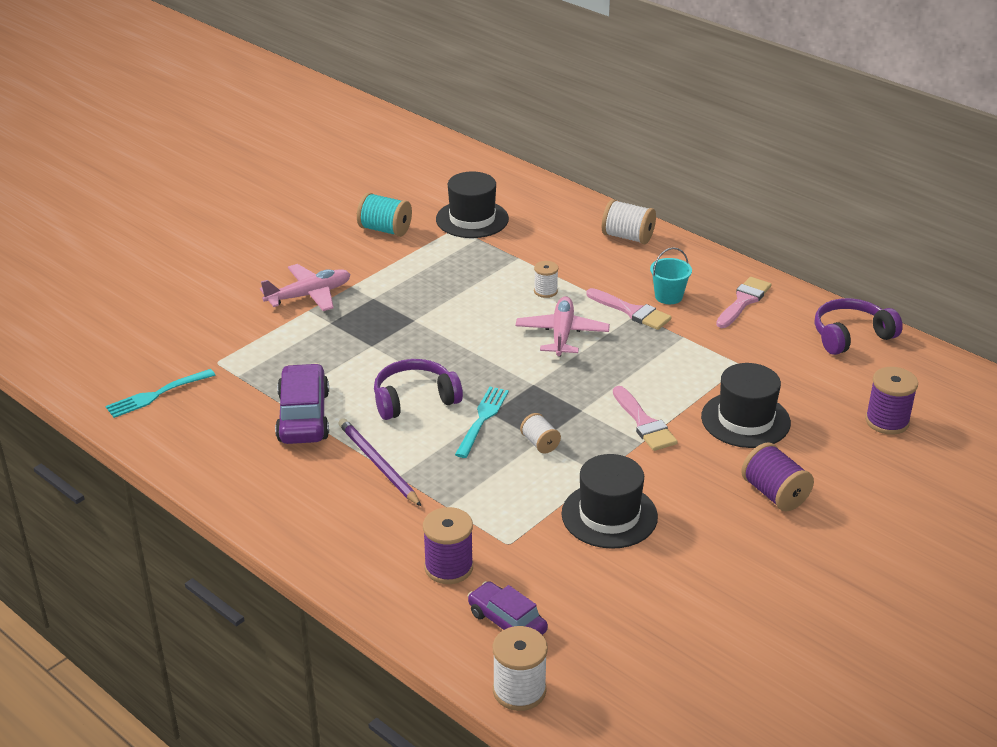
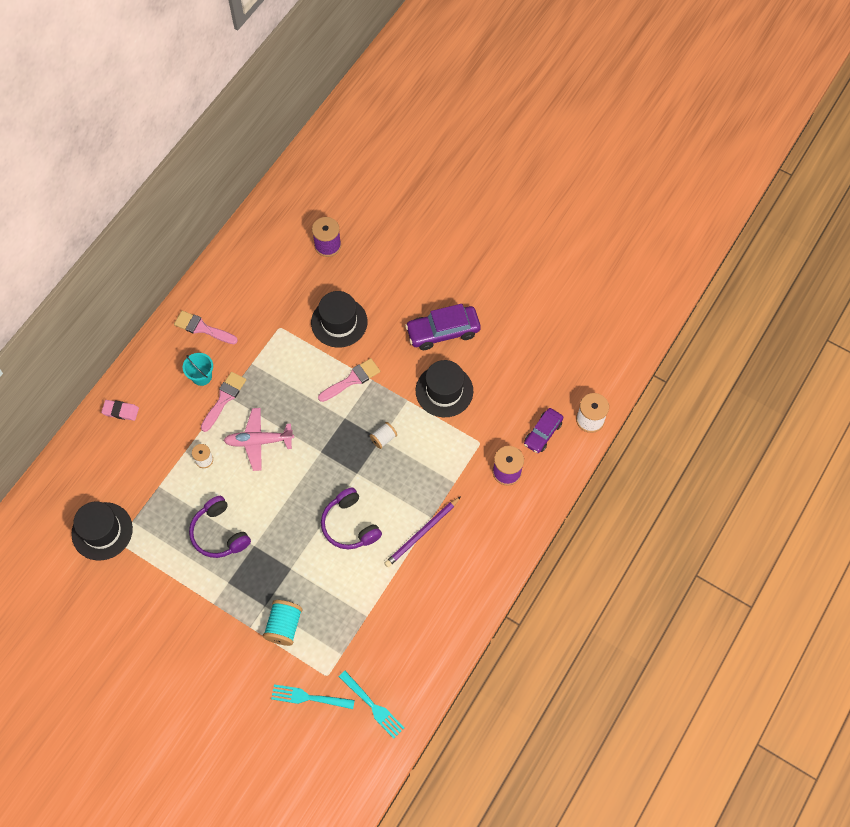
camera: 100 degrees left, 30 degrees up
(303, 416) = (380, 594): purple car -> purple car (443, 332)
(309, 295) = (229, 632): pink plane -> none
(385, 230) = (125, 597): turquoise spool -> turquoise spool (284, 626)
(482, 420) = (365, 477): turquoise fork -> turquoise fork (309, 697)
(628, 237) = (120, 411): white spool -> pink eraser
(774, 494) = (407, 304): purple spool -> none
(851, 336) = (237, 263): purple headphones -> purple headphones (219, 533)

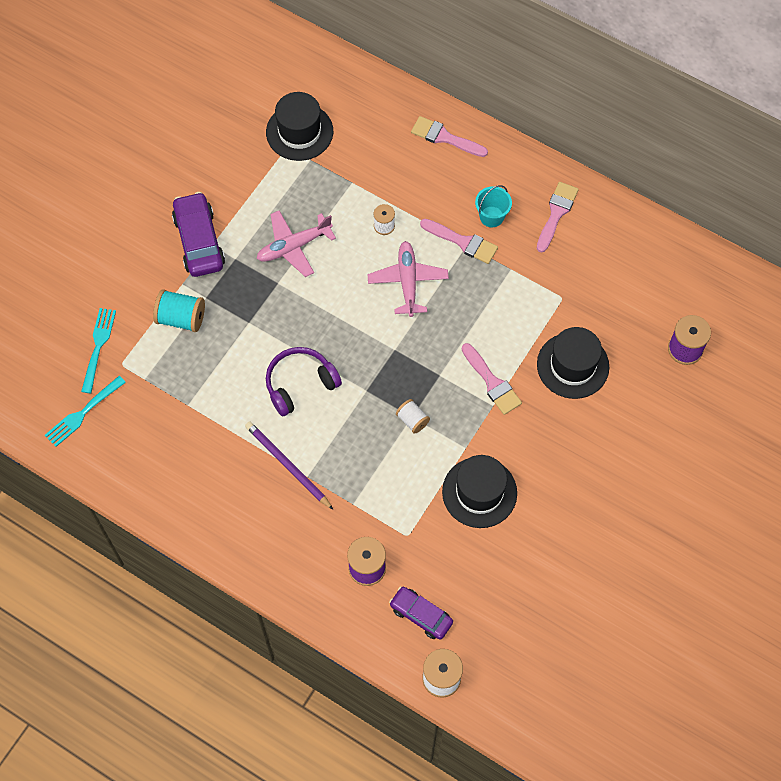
camera: 90 degrees right, 0 degrees up
(120, 411) = (444, 137): pink eraser -> pink brush
(219, 533) = (293, 247): purple headphones -> pink plane
(443, 332) = (565, 491): purple car -> purple car (199, 241)

